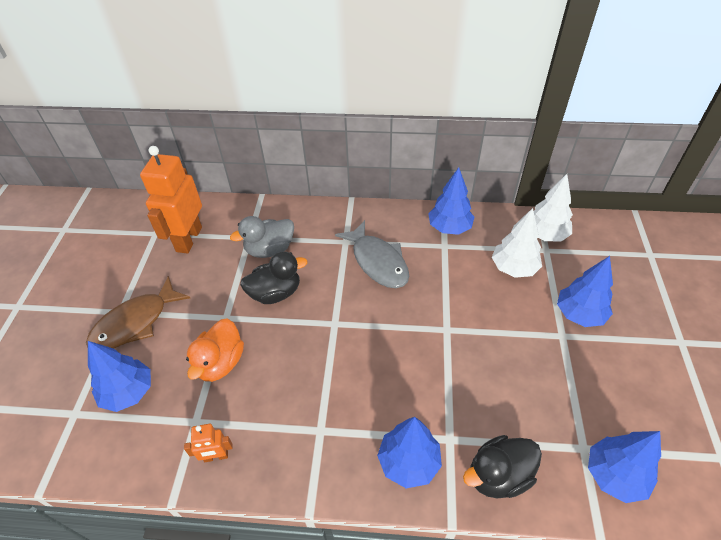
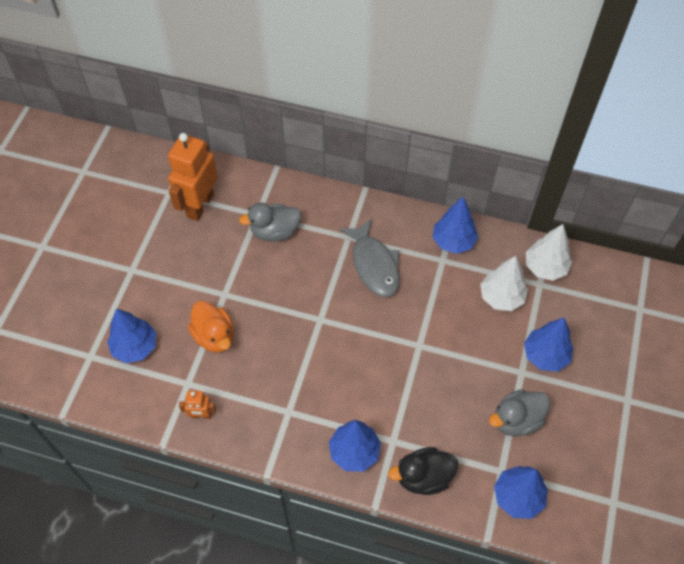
camera: 10 degrees right, 10 degrees up
(135, 323) = (144, 283): brown fish -> none
(220, 363) = (214, 336): orange duck -> orange duck turned 60 degrees counterclockwise
(275, 293) = (272, 279): black duck -> none
(577, 387) = (516, 420): none -> grey duck

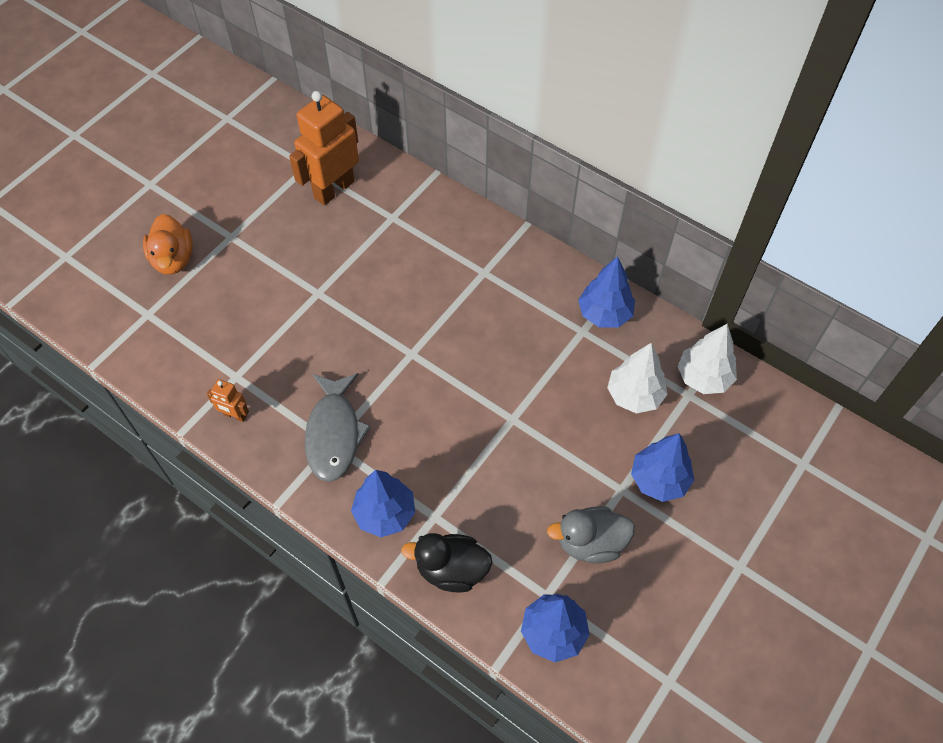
camera: 20 degrees right, 0 degrees up
(135, 347) = (198, 319): blue tree -> none
(214, 336) = (287, 335): orange duck -> orange duck (173, 259)
(275, 232) = (403, 242): grey duck -> none
(374, 265) = (499, 312): grey fish -> grey fish (334, 434)

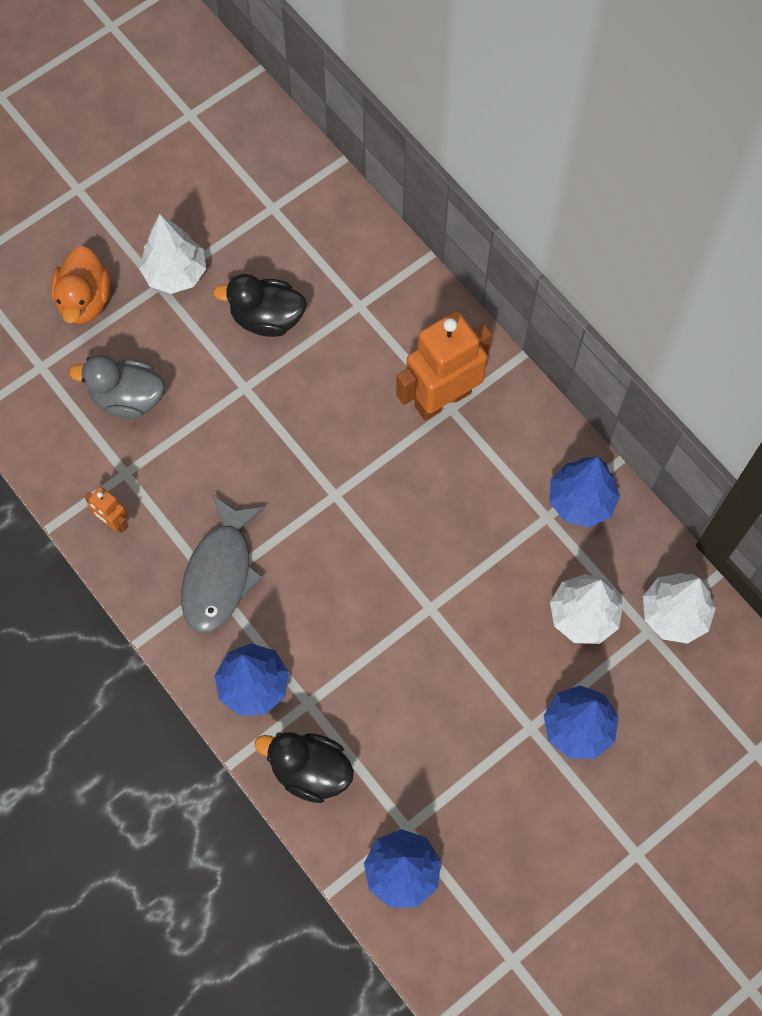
camera: 15 degrees right, 10 degrees up
(242, 225) = (175, 273): none -> white tree
(323, 241) = (267, 318): none -> black duck
(334, 189) = (298, 249): orange robot -> orange robot (442, 399)
(590, 543) = (475, 781): grey duck -> grey duck (128, 398)

